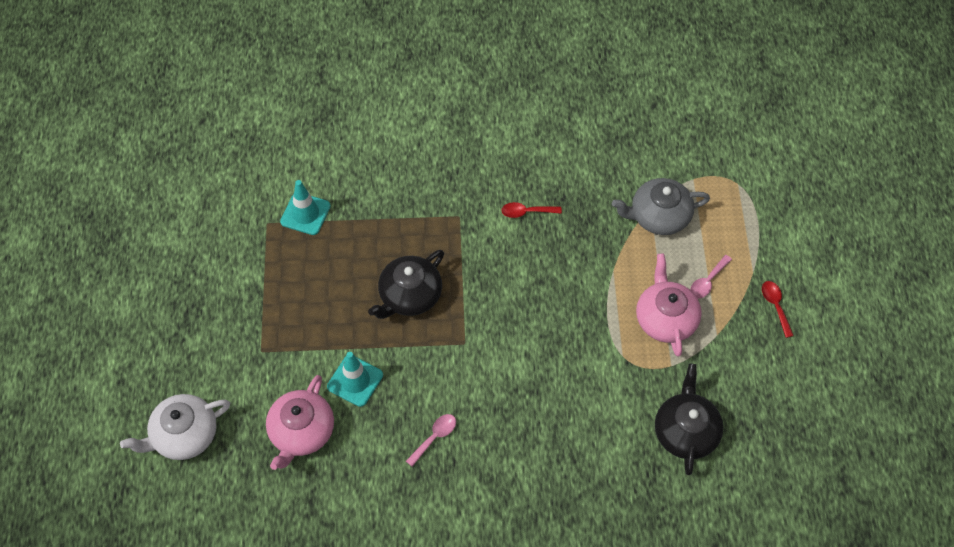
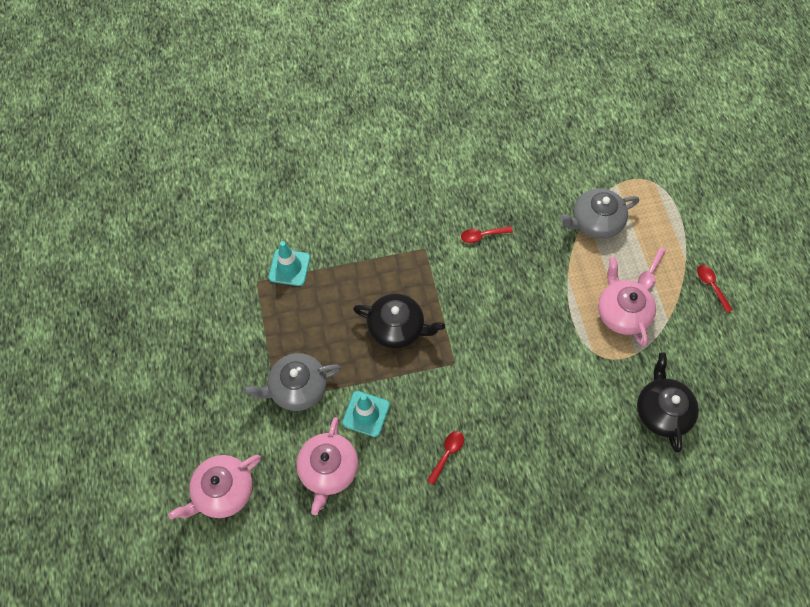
camera: 10 degrees left, 5 degrees up
(184, 435) = (223, 491): white teapot -> pink teapot
(286, 341) = (297, 387): none -> grey teapot
(409, 295) = (397, 327): black teapot -> black teapot turned 105 degrees counterclockwise
(434, 437) = (447, 454): pink spoon -> red spoon

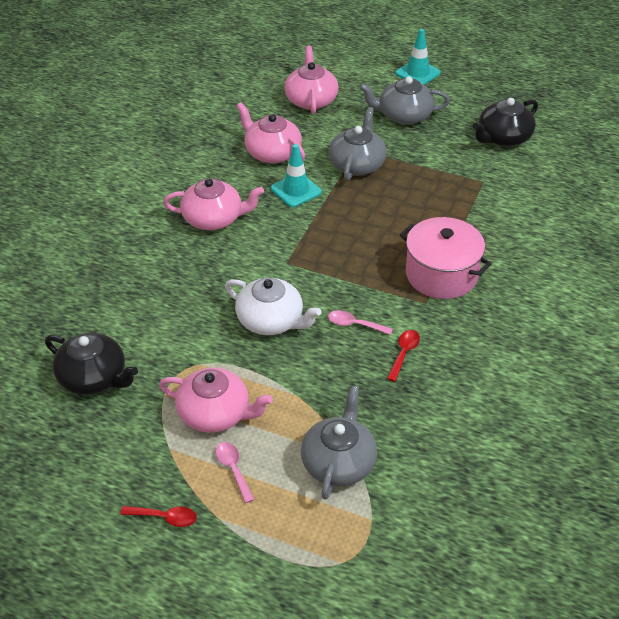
camera: 125 degrees right, 20 degrees down
(198, 392) = (404, 115): none -> grey teapot
(289, 267) = (481, 205): turquoise traffic cone -> turquoise traffic cone (417, 73)
(388, 254) = (441, 274): none -> pink pot
(397, 327) = (357, 243): black teapot -> black teapot (503, 137)
(447, 454) = (214, 218): red spoon -> pink teapot
(480, 279) = (354, 324): none -> pink spoon
(519, 334) = (271, 320): none -> white teapot

